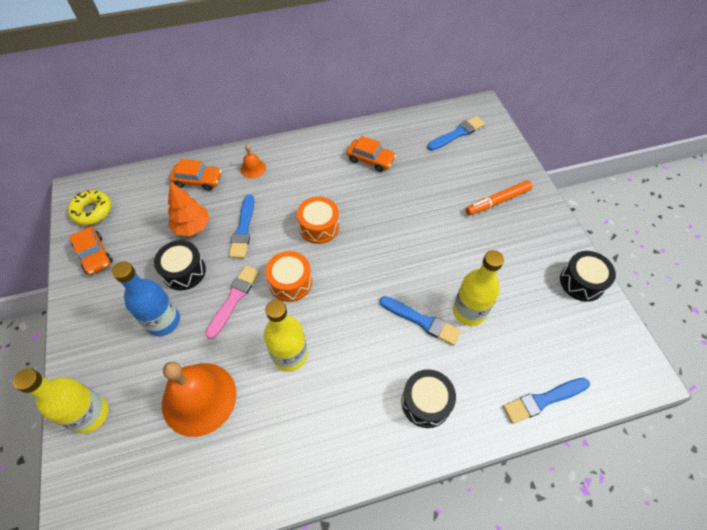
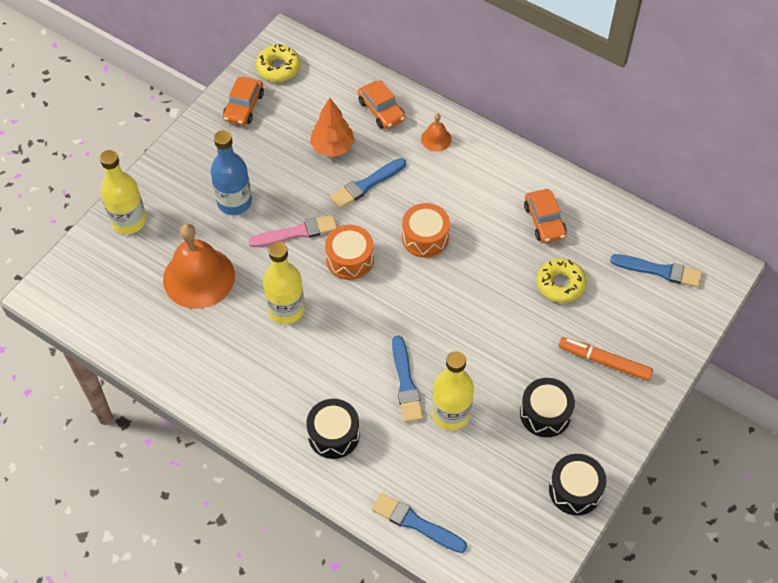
camera: 50 degrees right, 0 degrees up
(184, 271) = (287, 178): black drum -> black drum (545, 413)
(423, 183) = (560, 284): none -> yellow donut

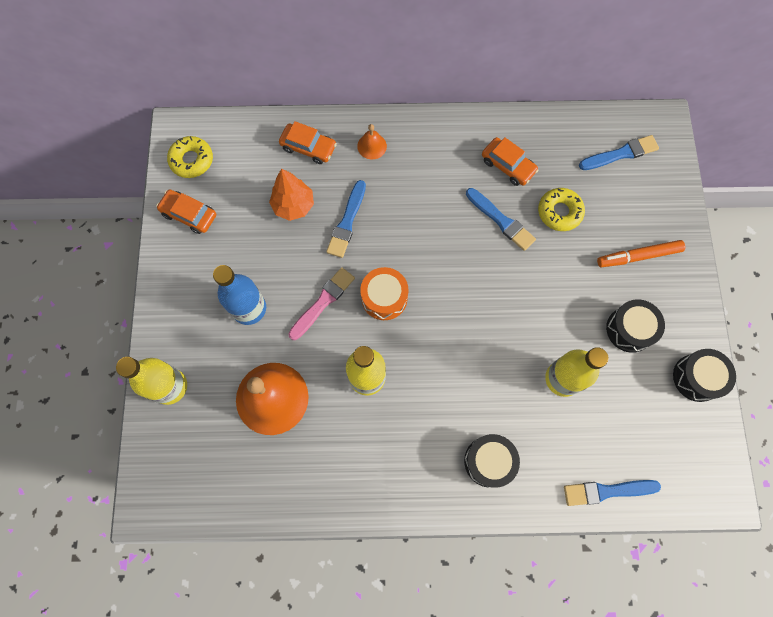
camera: 35 degrees left, 15 degrees up
(244, 106) = (189, 215): orange car -> orange car turned 135 degrees clockwise
(406, 383) = (509, 376): blue brush -> blue brush (501, 220)
(425, 237) = (429, 239): orange drum -> none

